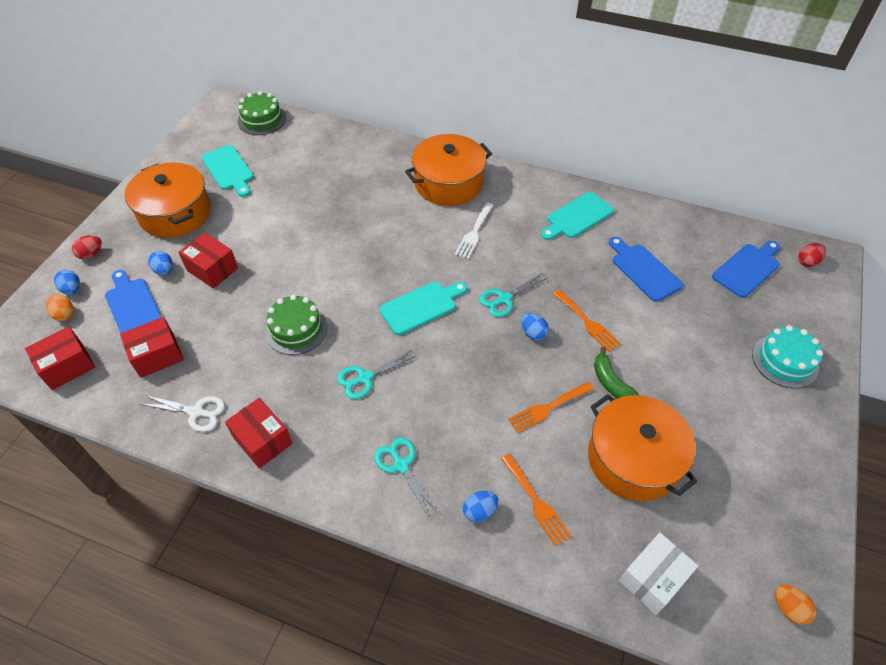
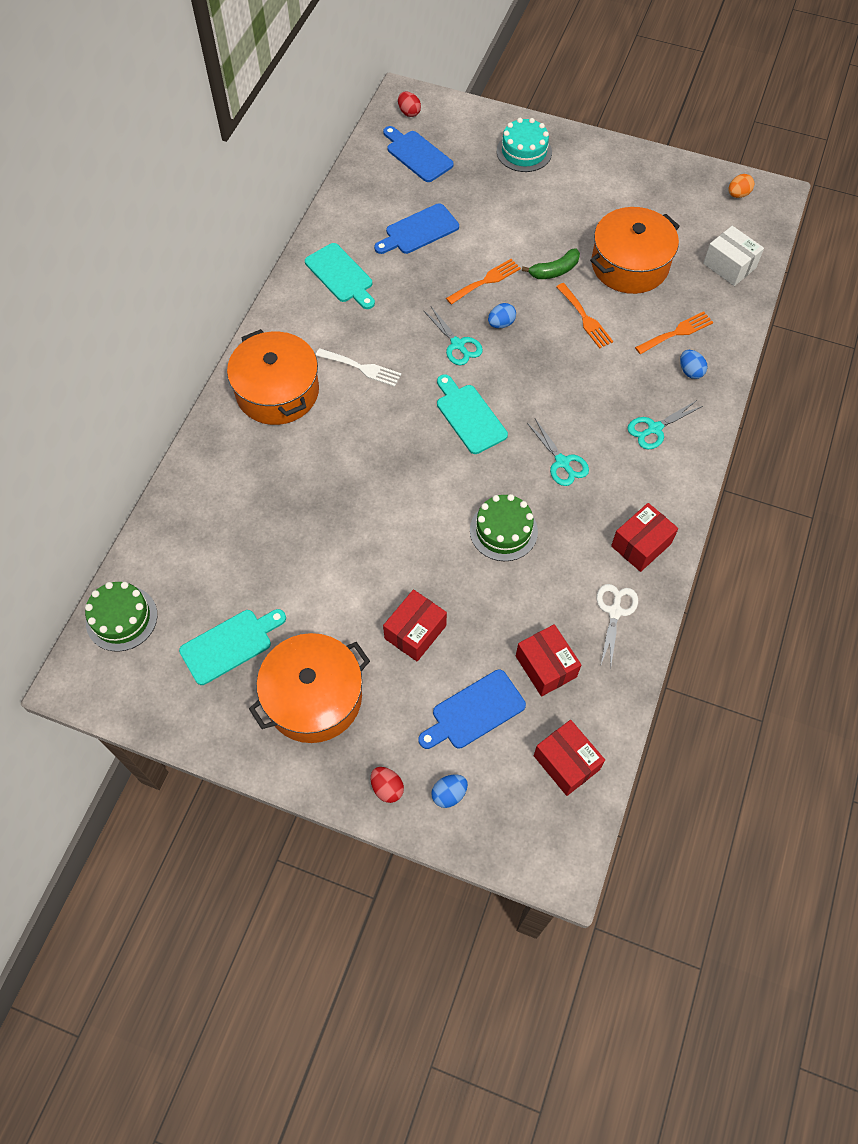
camera: 90 degrees left, 10 degrees up
(64, 314) = (489, 791): orange egg -> none
(164, 270) = (417, 688): blue egg -> none

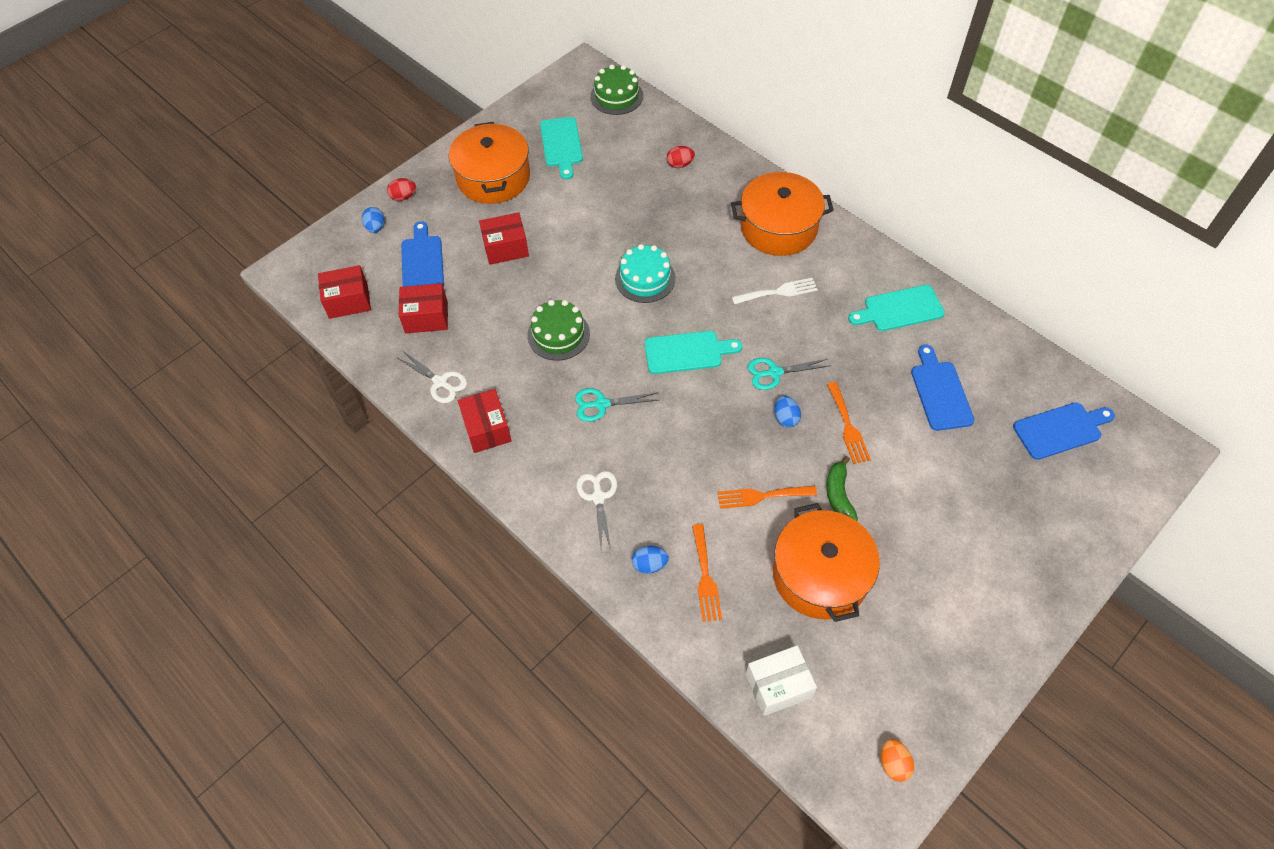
camera: 115 degrees right, 5 degrees down
(362, 368) = (778, 292): white fork -> white fork turned 150 degrees counterclockwise
(409, 112) = (1137, 446): red egg -> red egg (680, 164)
(415, 632) = (506, 248): red box -> red box turned 75 degrees counterclockwise
(524, 151) = (1039, 541): turquoise cake -> turquoise cake (645, 278)
(654, 428) = (598, 497): turquoise scissors -> white scissors

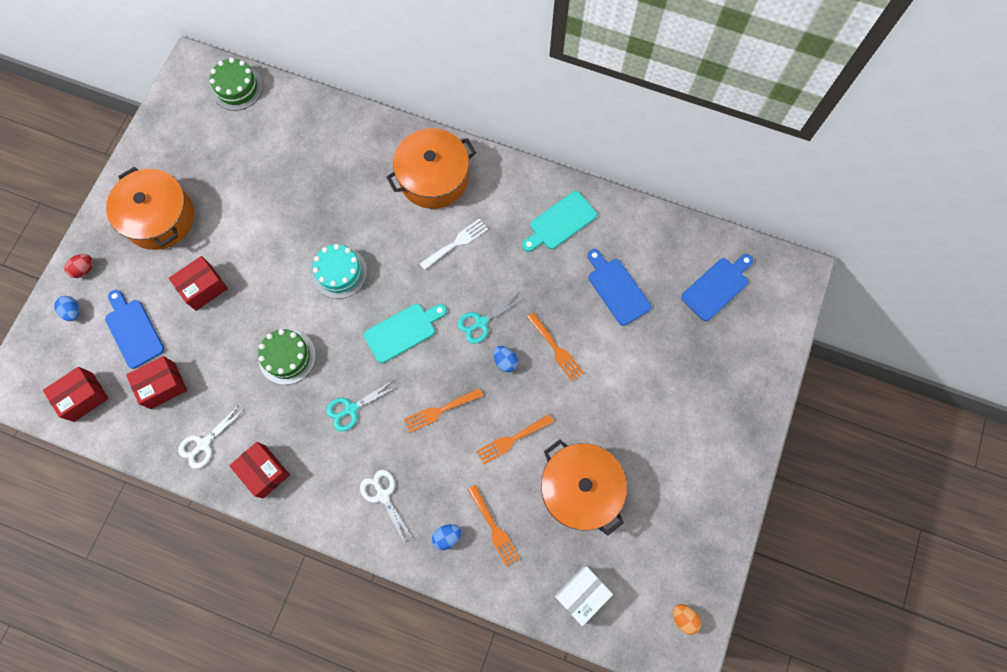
camera: 25 degrees left, 15 degrees up
(440, 382) = (204, 444): white scissors -> white scissors turned 120 degrees clockwise
(561, 145) = (208, 159): turquoise cutting board -> none
(680, 164) = (324, 143): red egg -> none
(694, 439) = (439, 411): none -> orange fork
(838, 495) = (570, 414): green banana -> none

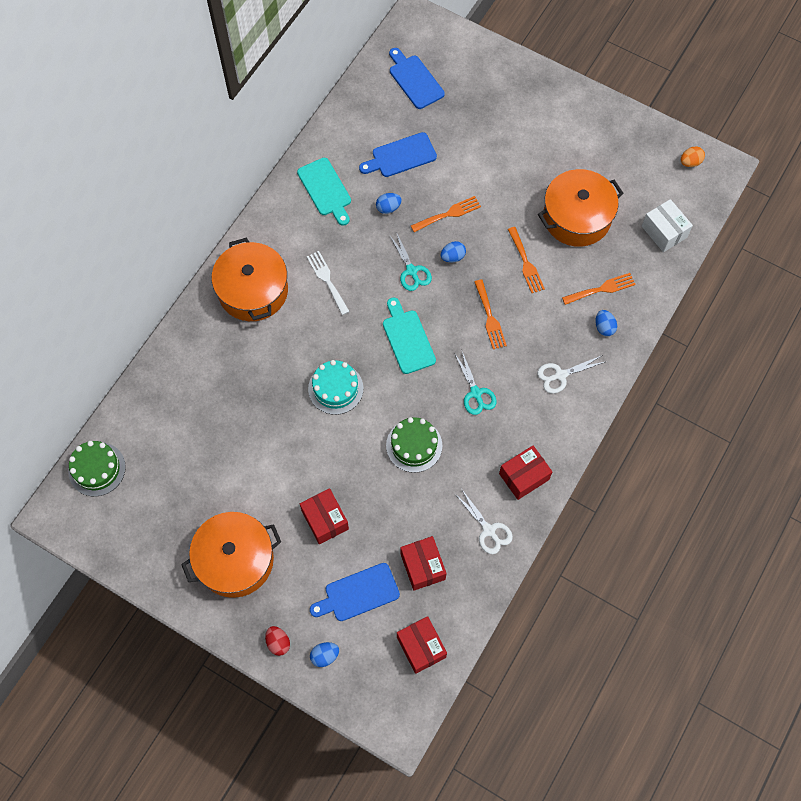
camera: 80 degrees left, 5 degrees down
(551, 287) = (388, 208): none -> blue egg

